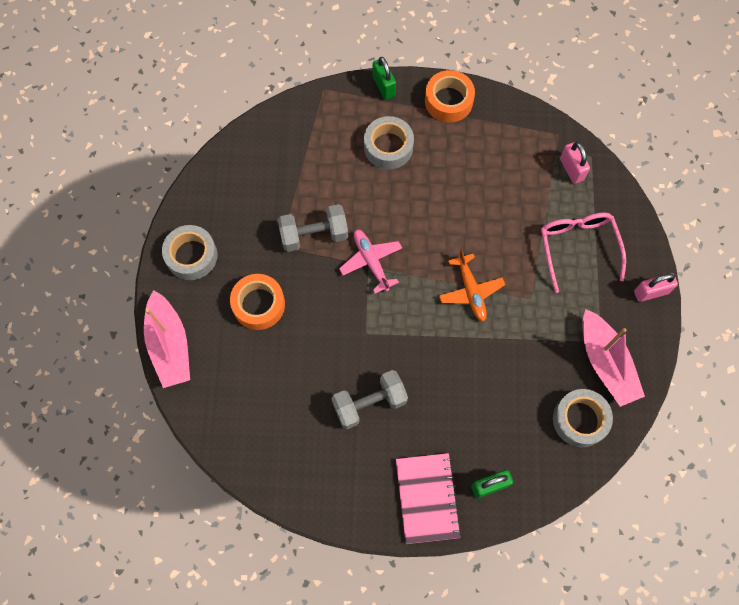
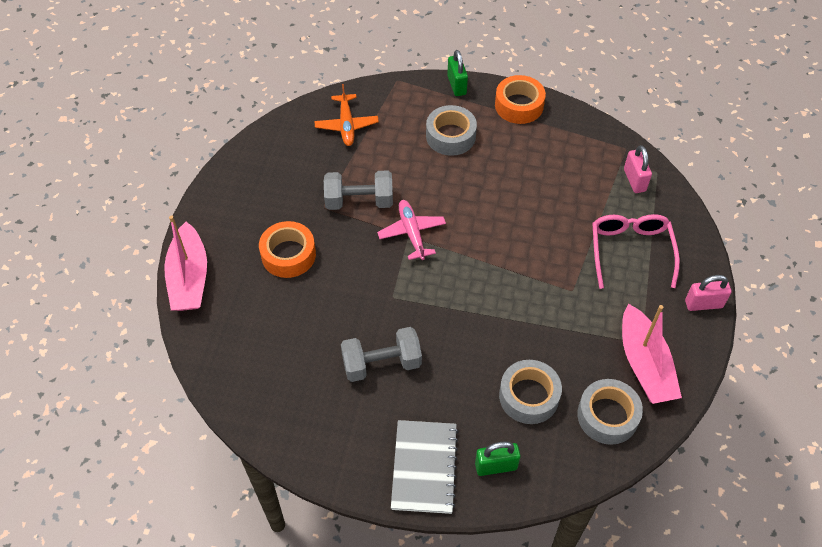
camera: 10 degrees right, 15 degrees down
(191, 256) = (232, 202): grey tape -> grey tape (529, 396)
(427, 498) = (424, 467): pink notebook -> grey notebook
(470, 291) = (510, 274): orange plane -> orange plane (346, 125)

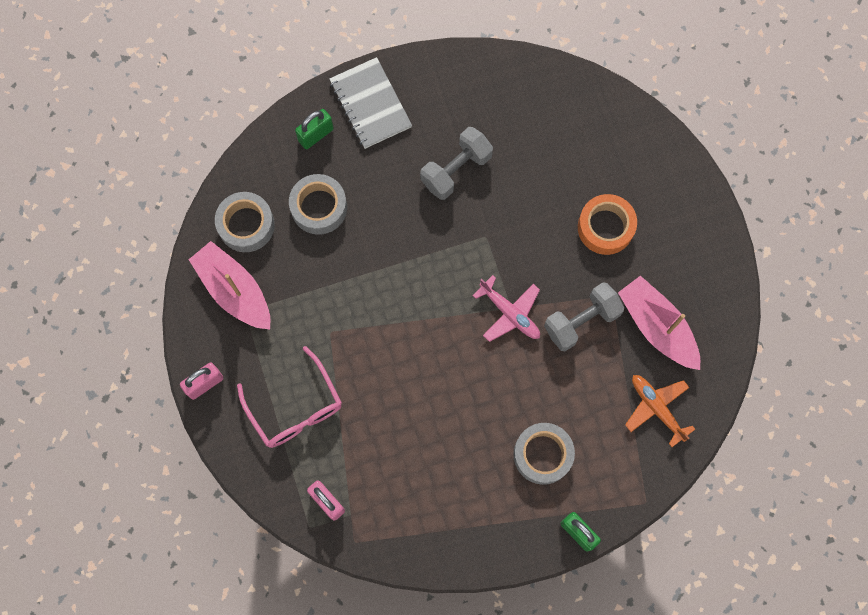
camera: 150 degrees right, 20 degrees up
(189, 278) = (673, 157): pink boat -> pink boat (657, 326)
(519, 105) = (495, 541): orange tape -> none

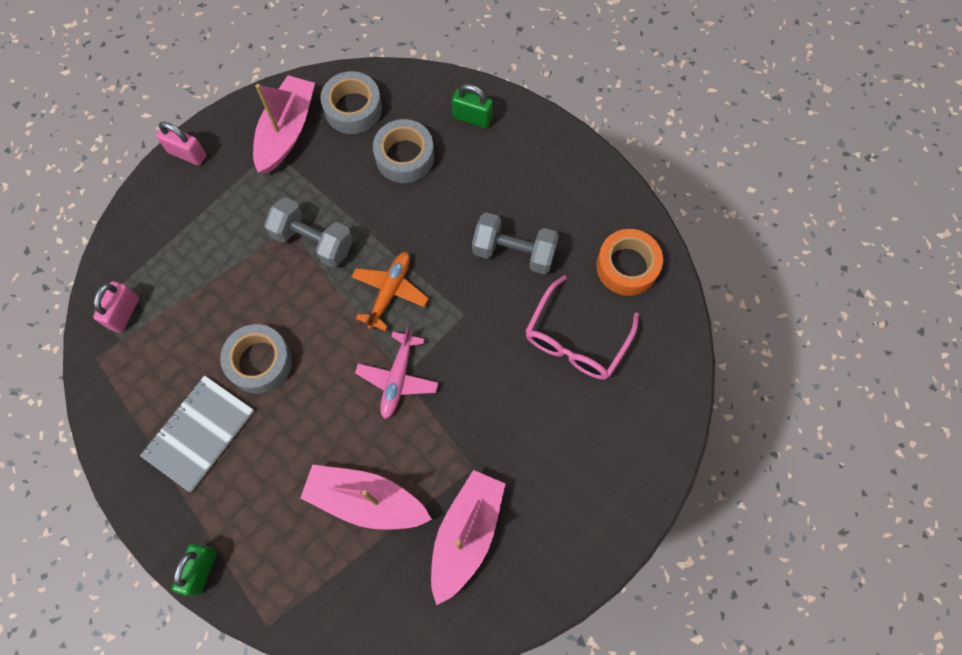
camera: 60 degrees right, 5 degrees down
(295, 408) = (202, 238): pink glasses -> pink glasses (576, 339)
(370, 104) = (531, 146): grey notebook -> grey notebook (199, 433)
(542, 454) = (267, 489): grey tape -> grey tape (260, 362)
(581, 321) = (428, 453): grey dumbbell -> grey dumbbell (313, 241)
(592, 386) = (366, 500): none -> pink boat
(605, 227) = (542, 424): orange tape -> orange tape (627, 266)
(656, 408) = (377, 582): orange plane -> orange plane (390, 292)

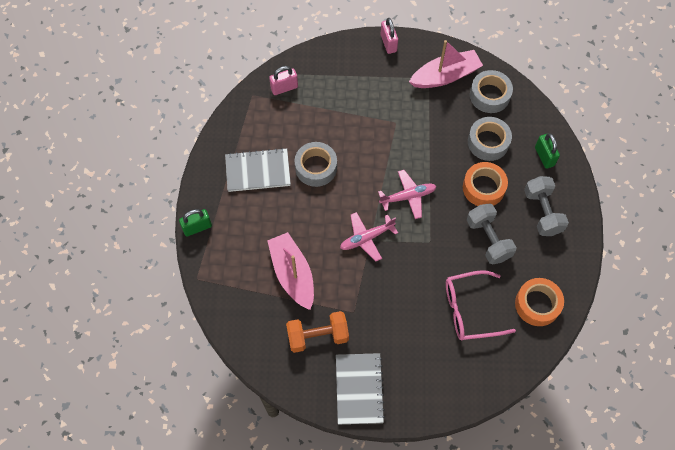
camera: 50 degrees right, 5 degrees down
(313, 241) = (399, 138): grey dumbbell -> grey dumbbell (542, 212)
(390, 292) = (408, 196): orange plane -> pink plane
(452, 206) = (483, 188): none -> orange tape
(466, 534) = (318, 336): pink boat -> orange dumbbell
(567, 539) = (359, 389): none -> grey notebook

